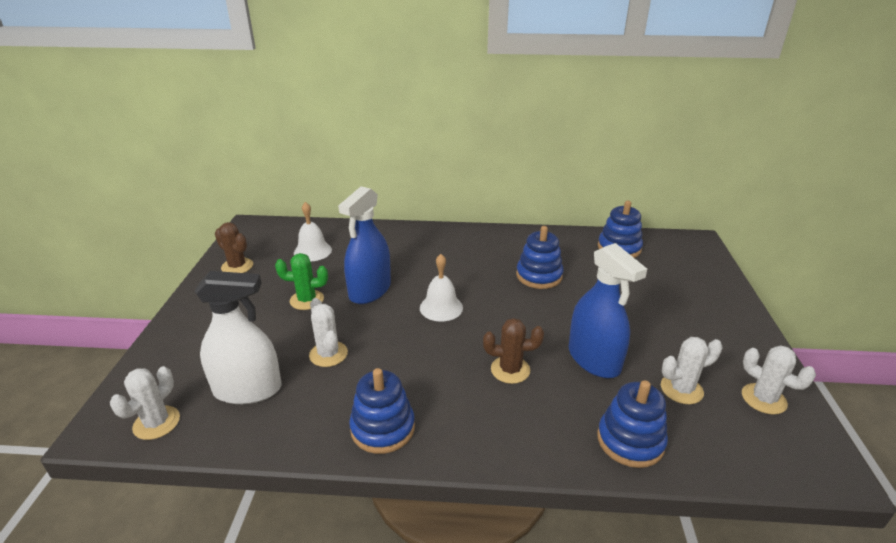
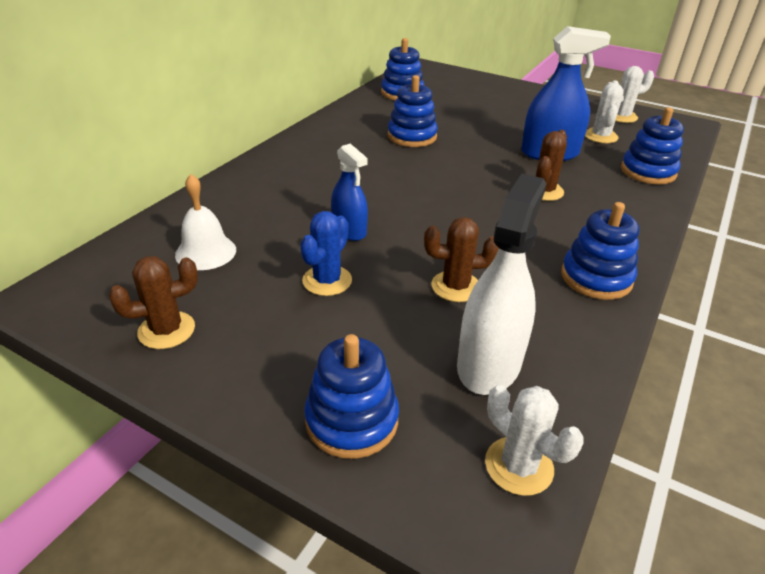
camera: 65 degrees left, 5 degrees up
(183, 348) = (352, 420): none -> blue stacking toy
(307, 300) = (327, 281): green cactus -> blue cactus
(328, 354) = (456, 286): white cactus -> brown cactus
(370, 290) = (349, 230): blue spray bottle -> blue spray bottle, size x0.61
(441, 307) = (422, 197): white bell -> none

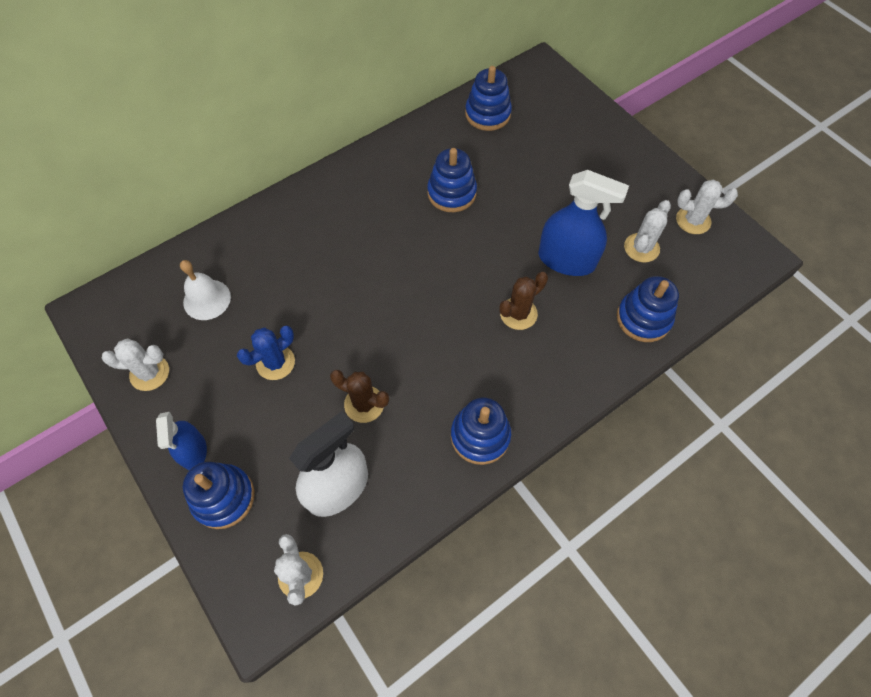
camera: 25 degrees right, 25 degrees up
(166, 330) = (149, 373): brown cactus -> white cactus
(349, 230) = (322, 310): blue spray bottle -> blue spray bottle (193, 451)

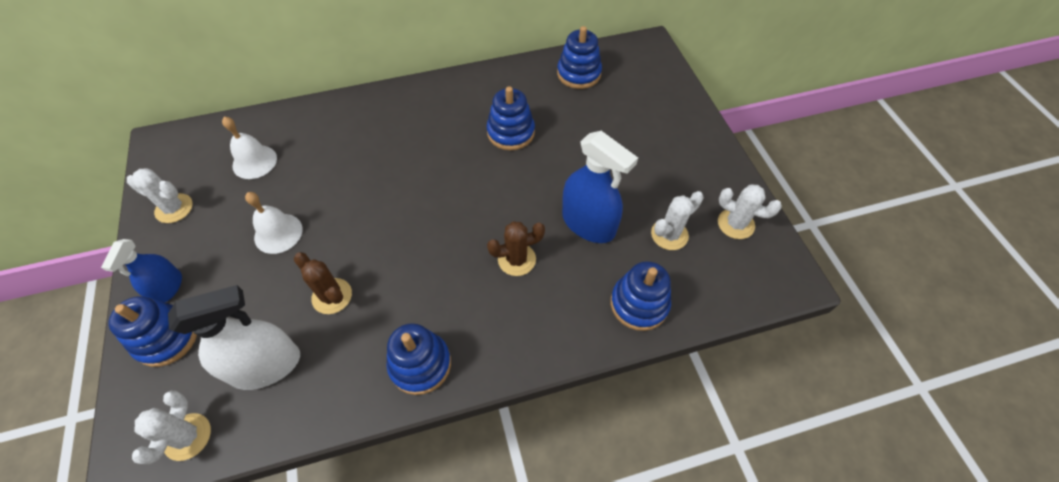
camera: 20 degrees right, 5 degrees down
(275, 362) = (278, 233): blue cactus -> white bell

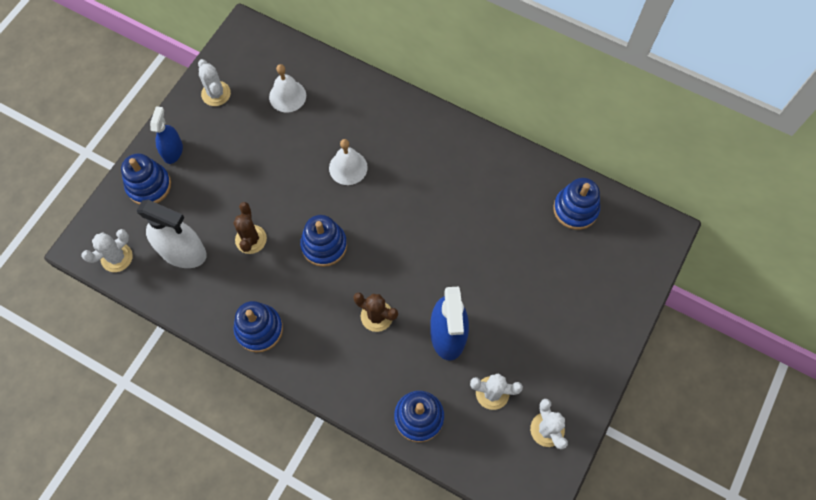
camera: 45 degrees right, 10 degrees up
(168, 287) = (172, 151): blue spray bottle -> blue spray bottle turned 135 degrees clockwise
(278, 233) = (258, 166): white bell -> white bell (348, 167)
(511, 132) = (470, 217): blue stacking toy -> blue stacking toy (324, 245)

